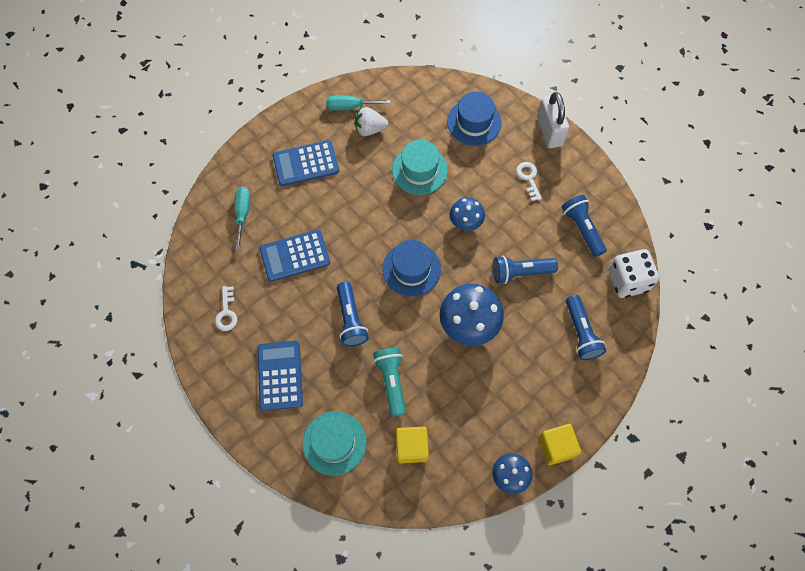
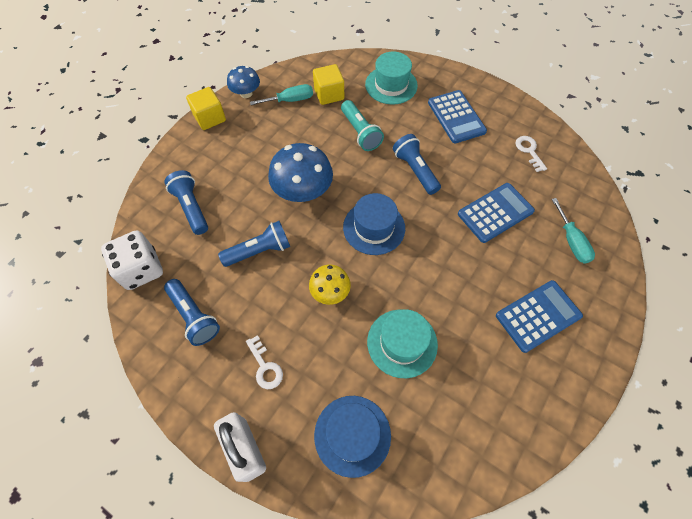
camera: 165 degrees right, 5 degrees down
(350, 106) = (525, 413): turquoise screwdriver -> turquoise screwdriver (290, 100)
(370, 129) = (484, 385): white strawberry -> none
(466, 221) = (330, 292): blue mushroom -> yellow mushroom

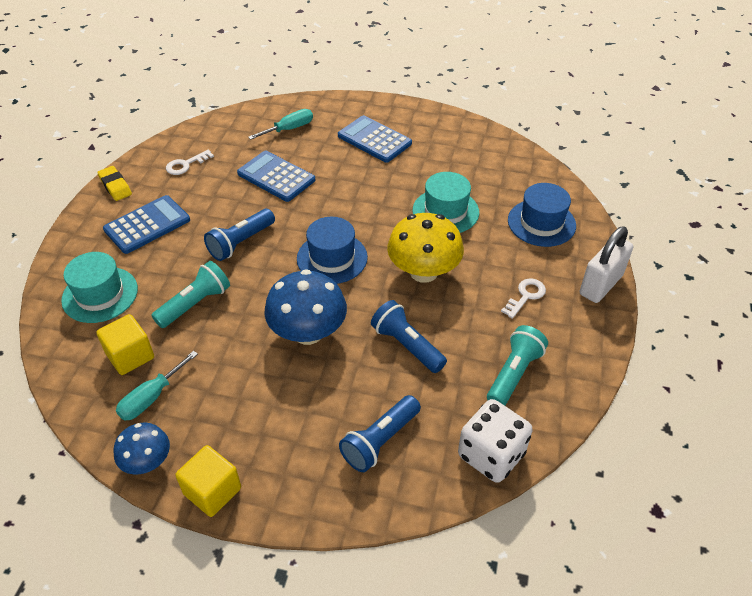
camera: 110 degrees left, 15 degrees down
(194, 316) = (514, 374): blue flashlight -> turquoise flashlight
(290, 100) = (151, 398): turquoise screwdriver -> turquoise screwdriver turned 105 degrees counterclockwise
(330, 292) = (423, 272): yellow mushroom -> yellow mushroom, size x1.70
(510, 104) = (115, 186): none -> yellow eraser

